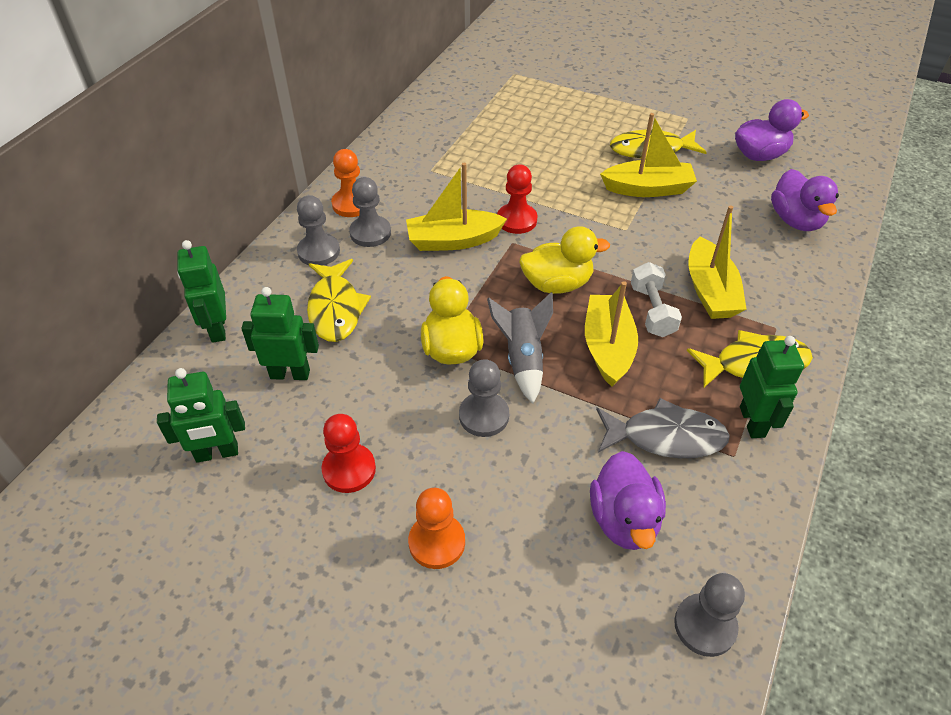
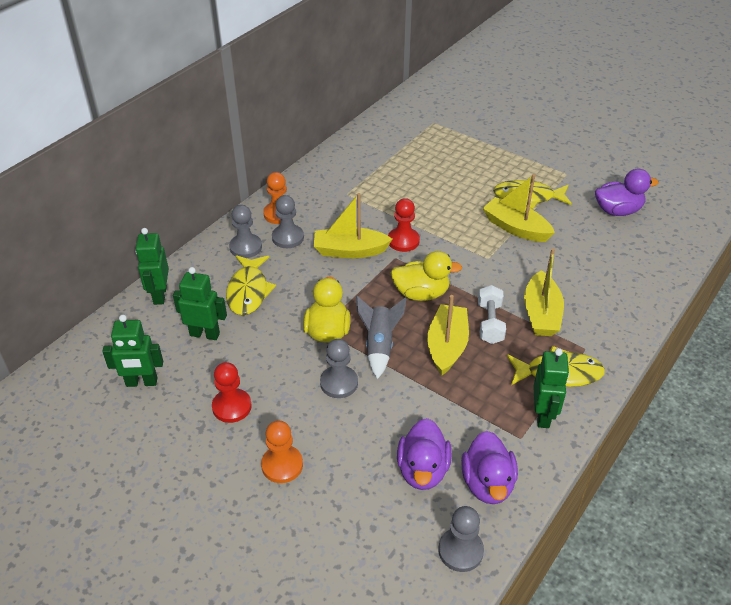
camera: 10 degrees right, 5 degrees down
(648, 189) = (516, 228): yellow boat -> yellow boat turned 150 degrees counterclockwise
(665, 437) = (472, 417): grey fish -> none
(796, 220) = (630, 267): purple duck -> purple duck (487, 484)

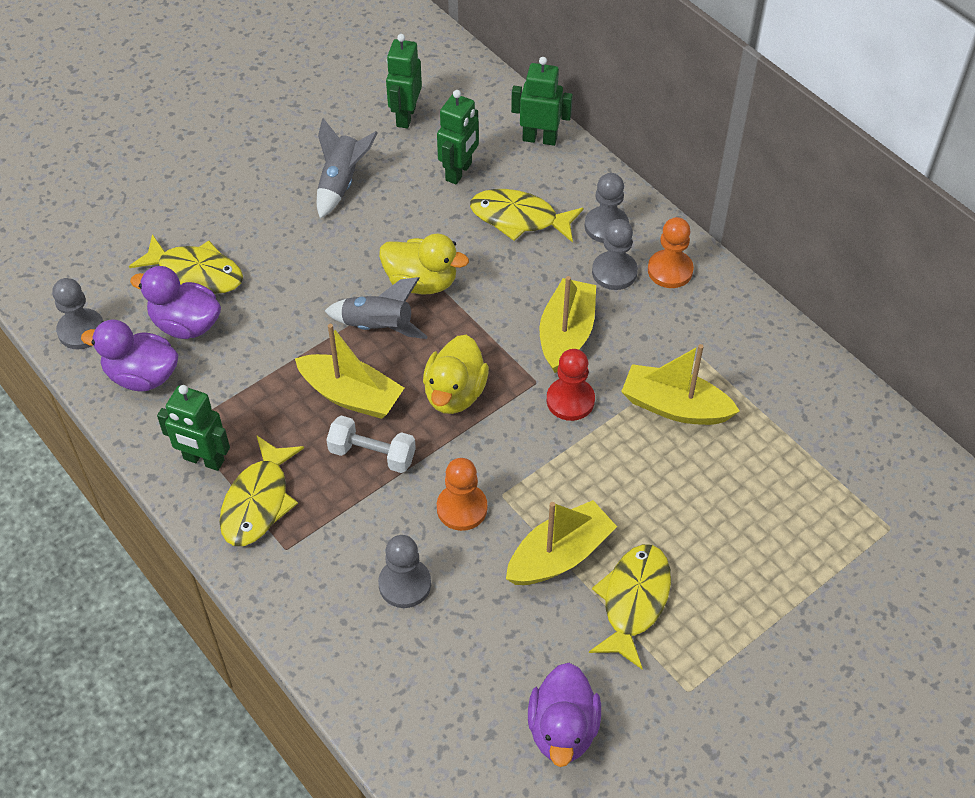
camera: 105 degrees right, 10 degrees up
(232, 407) = (341, 183): red pawn -> grey rocket
(282, 465) = (247, 212): orange pawn -> orange pawn (462, 508)
(339, 383) = (336, 277): grey pawn -> grey pawn (405, 584)
(364, 482) = (196, 273): none -> yellow fish
(541, 314) = (367, 521): yellow boat -> yellow boat (674, 406)

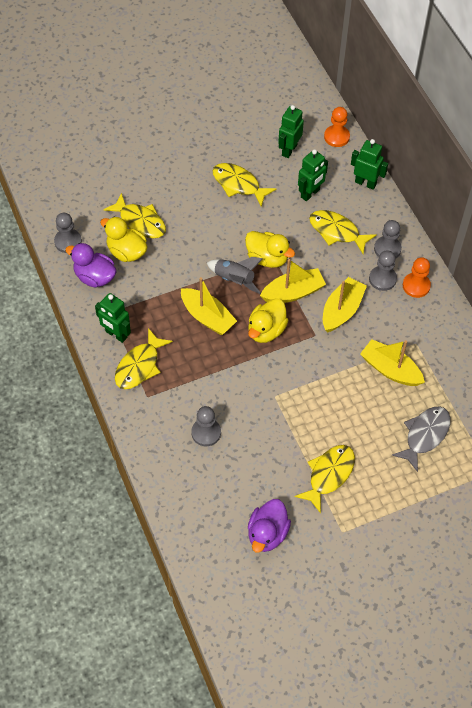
camera: 15 degrees right, 5 degrees up
(186, 324) = (126, 252): purple duck -> yellow duck
(341, 183) = (238, 184): grey rocket -> yellow fish
(372, 454) = (209, 354): white dumbbell -> none
(462, 508) = (250, 398): orange pawn -> orange pawn (336, 137)
(559, 555) = (296, 438): yellow boat -> yellow boat (293, 292)
(570, 400) = (331, 351): red pawn -> none
(766, 496) = (424, 435): none -> grey fish

